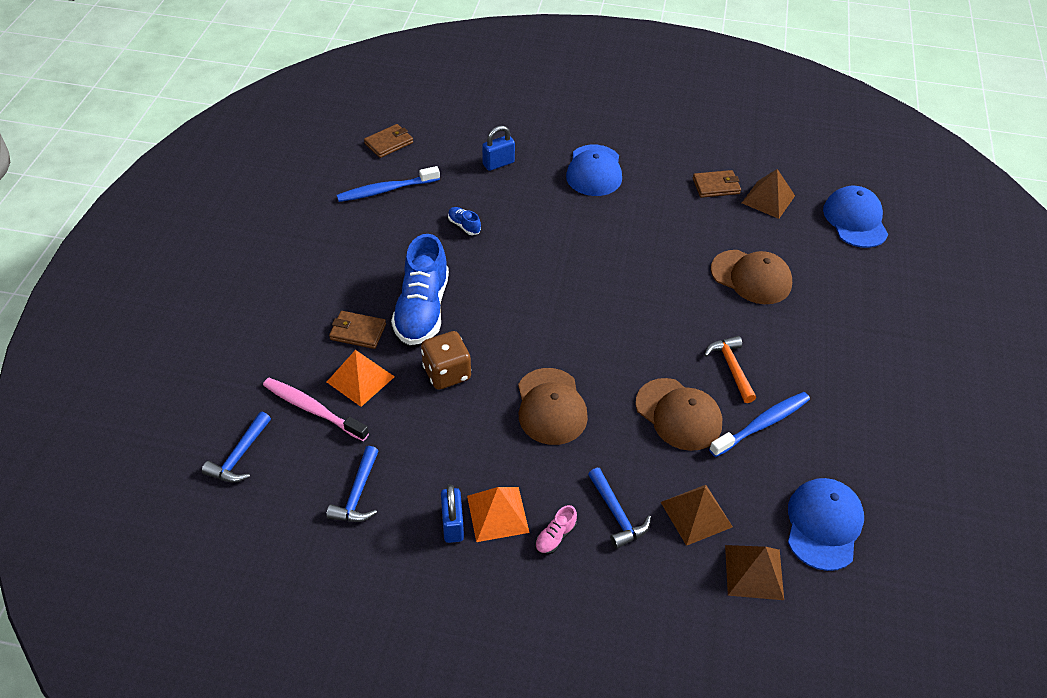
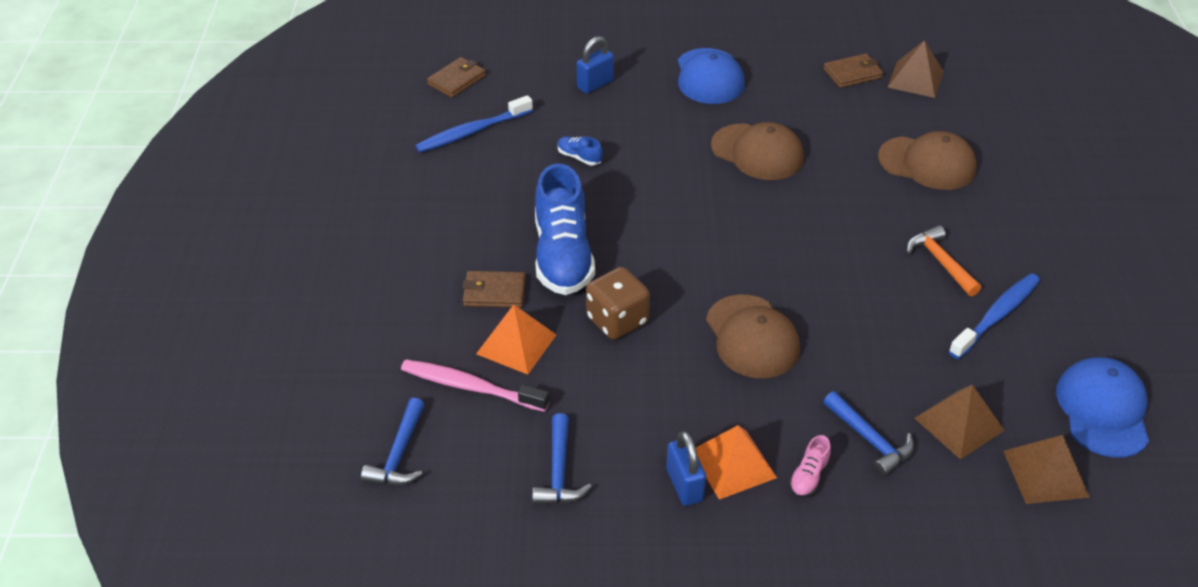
camera: 10 degrees left, 5 degrees down
(678, 414) = (900, 321): brown cap -> brown cap (757, 152)
(855, 220) = (1018, 87): blue cap -> none

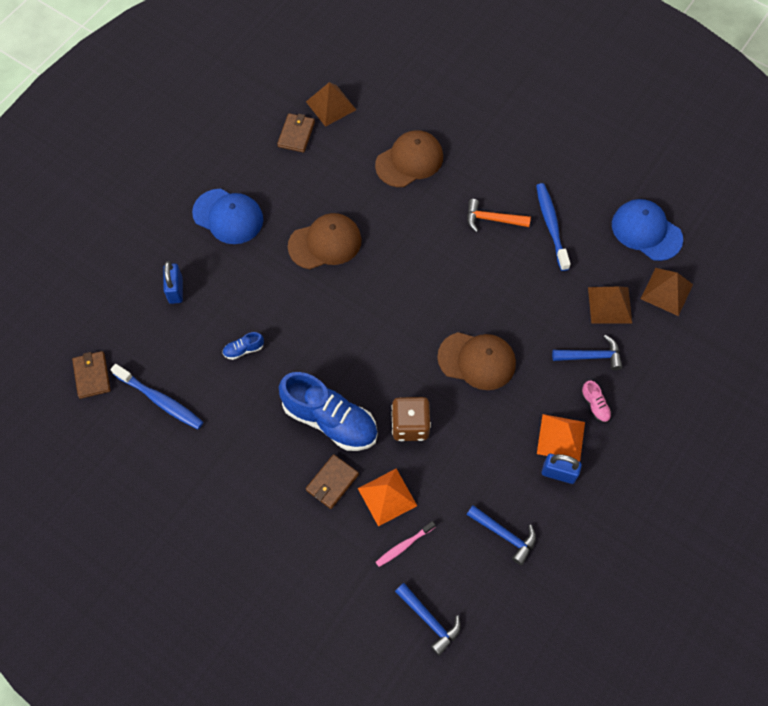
camera: 55 degrees left, 20 degrees up
(470, 387) = (404, 546): pink toothbrush -> pink toothbrush, size x0.61
(472, 132) = (160, 400): blue toothbrush -> blue toothbrush turned 60 degrees counterclockwise

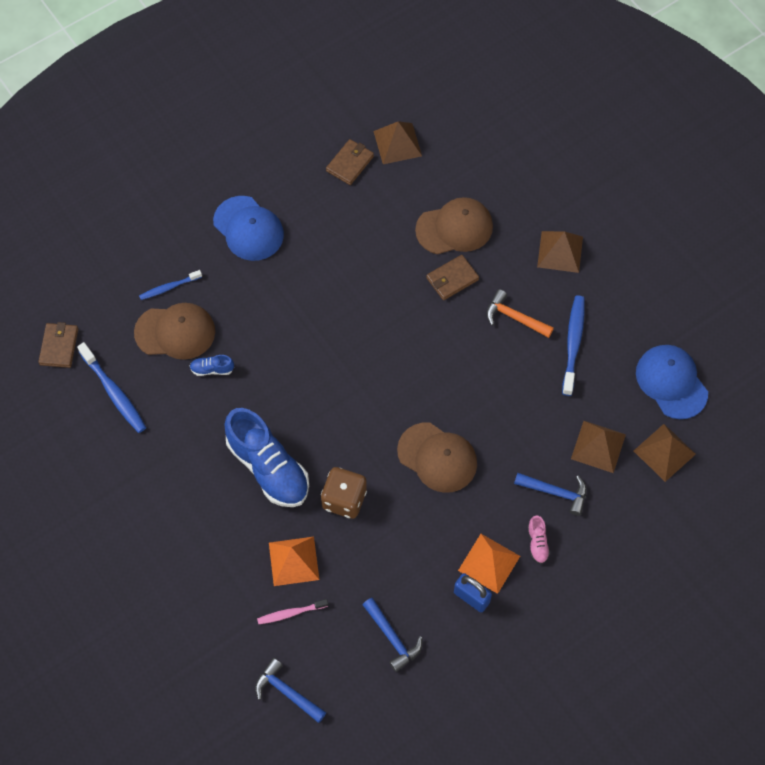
camera: 20 degrees right, 0 degrees up
(175, 290) = (169, 287): blue padlock -> blue toothbrush
(325, 243) = (334, 287): brown cap -> brown cap (175, 332)
(332, 482) = (246, 528): brown wallet -> brown wallet (452, 279)
(430, 620) = (286, 692): blue hammer -> blue hammer turned 150 degrees clockwise
(507, 153) = (560, 251): none -> brown pyramid

